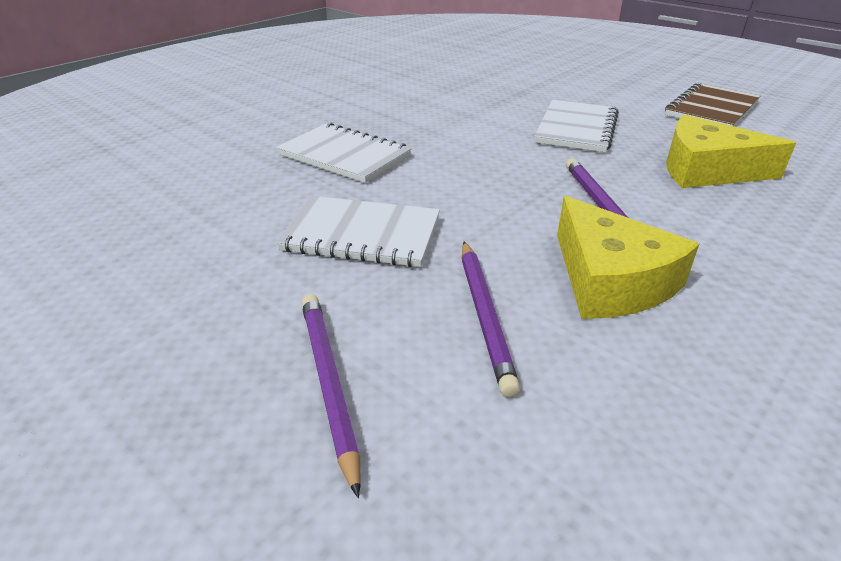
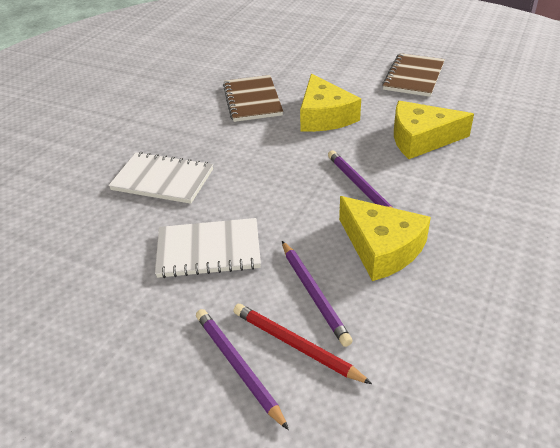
camera: 15 degrees left, 5 degrees up
(428, 376) = (295, 345): none -> red pencil
(490, 102) = (252, 100): none -> brown notebook
(576, 128) = (324, 116): white notebook -> yellow cheese

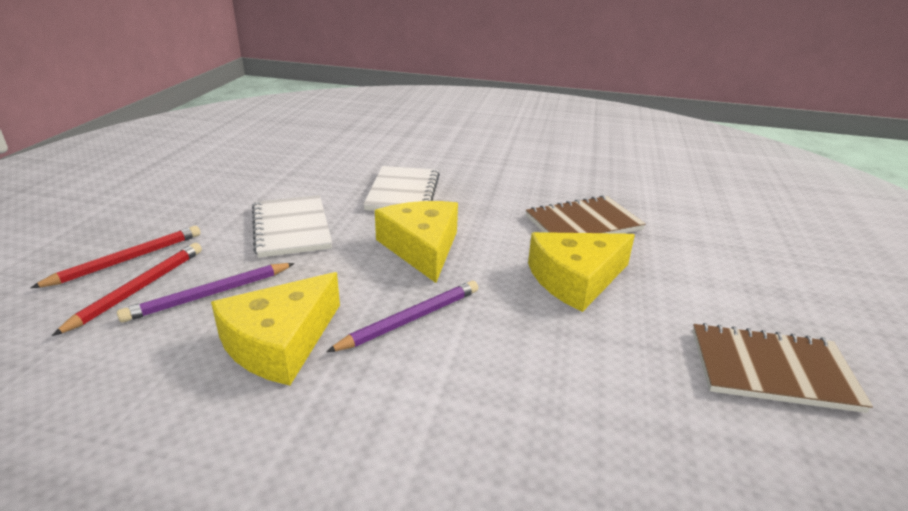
camera: 75 degrees right, 10 degrees down
(238, 366) = (127, 260): purple pencil -> red pencil
(421, 139) = (558, 380): yellow cheese -> yellow cheese (422, 248)

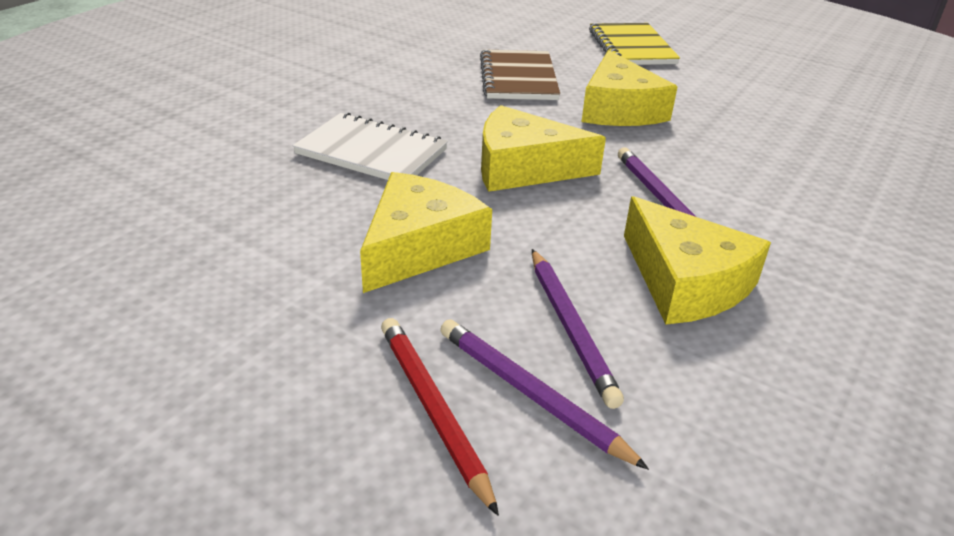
camera: 70 degrees left, 5 degrees up
(138, 289) = (530, 394): red pencil -> purple pencil
(291, 228) = (419, 246): white notebook -> yellow cheese
(743, 271) = (631, 47): none -> yellow notebook
(772, 370) = (755, 81): brown notebook -> none

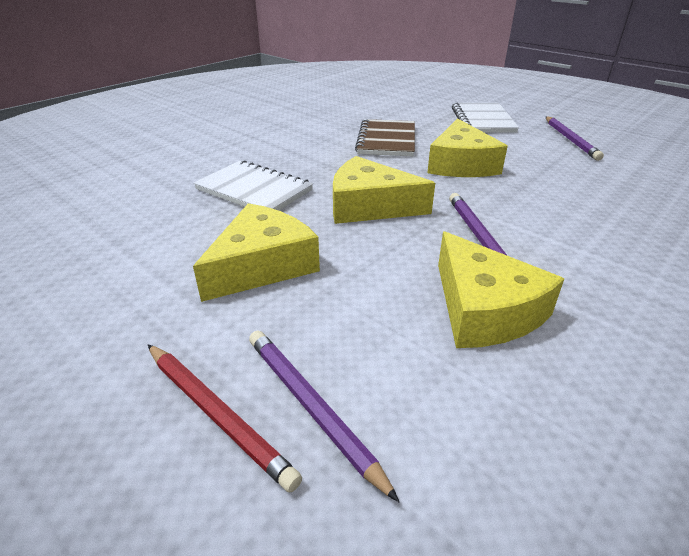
camera: 10 degrees right, 0 degrees up
(432, 409) = (217, 414): red pencil -> red pencil turned 150 degrees clockwise
(570, 328) = (367, 345): purple pencil -> purple pencil (570, 140)
(631, 47) = (482, 120): yellow notebook -> white notebook

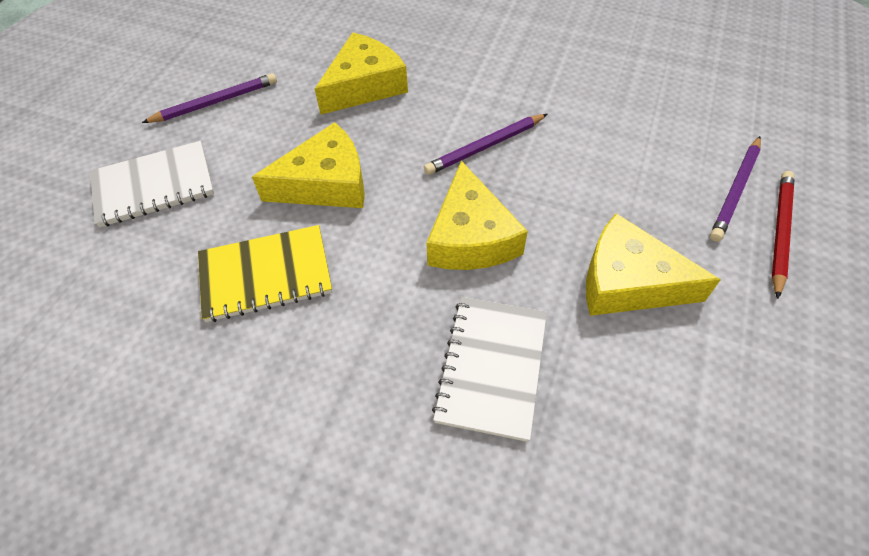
camera: 110 degrees left, 20 degrees up
(386, 140) = (265, 275): brown notebook -> yellow notebook
(484, 309) = (585, 131): yellow cheese -> yellow cheese (364, 86)

